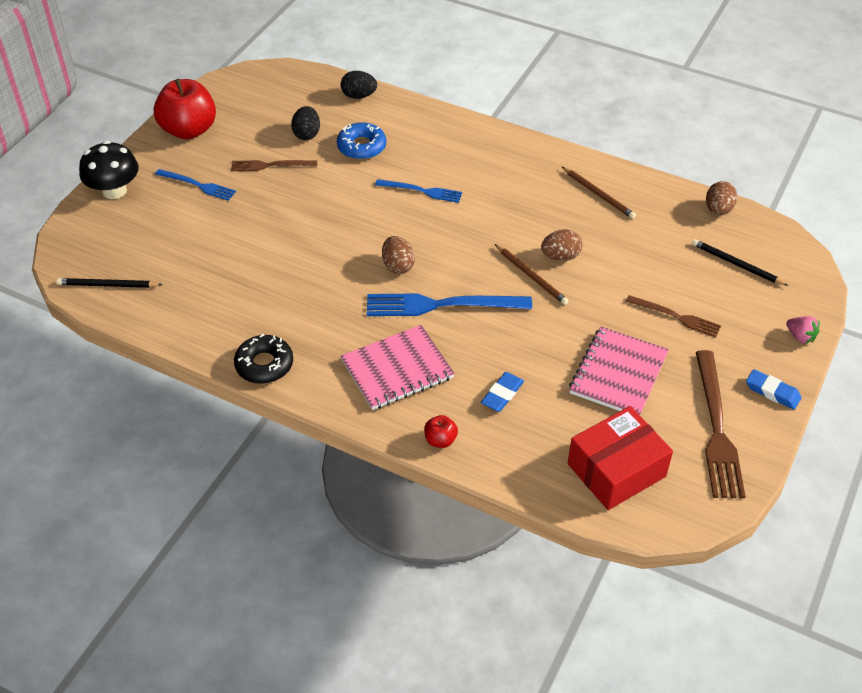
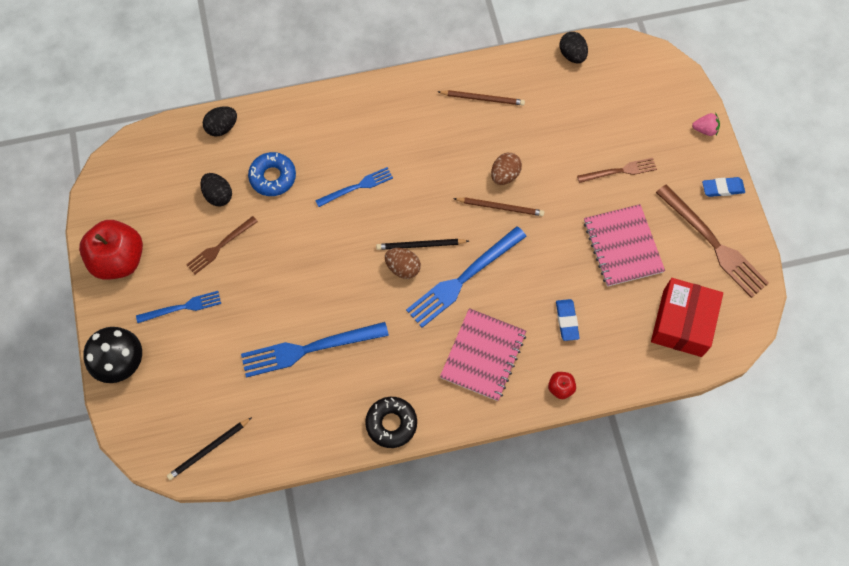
camera: 40 degrees left, 20 degrees up
(259, 271) = (309, 349): none -> blue fork
(718, 210) = (572, 55): brown egg -> black egg
(736, 264) = (621, 96): black pencil -> black pencil (420, 245)

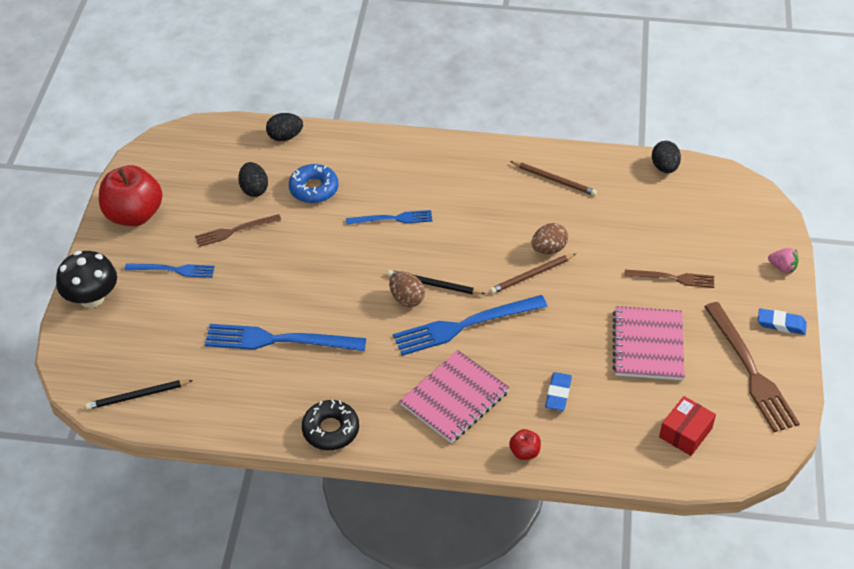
camera: 20 degrees right, 20 degrees down
(500, 207) = (531, 275): brown pencil -> brown pencil turned 120 degrees clockwise
(682, 323) = (685, 433): red box -> red box, size x0.62

